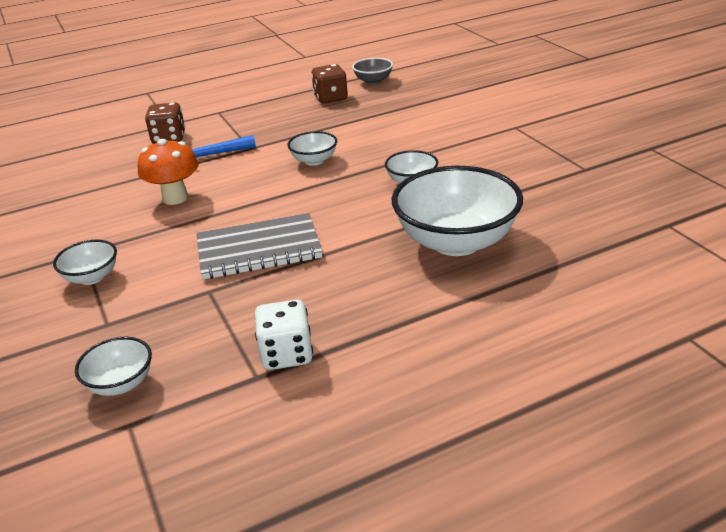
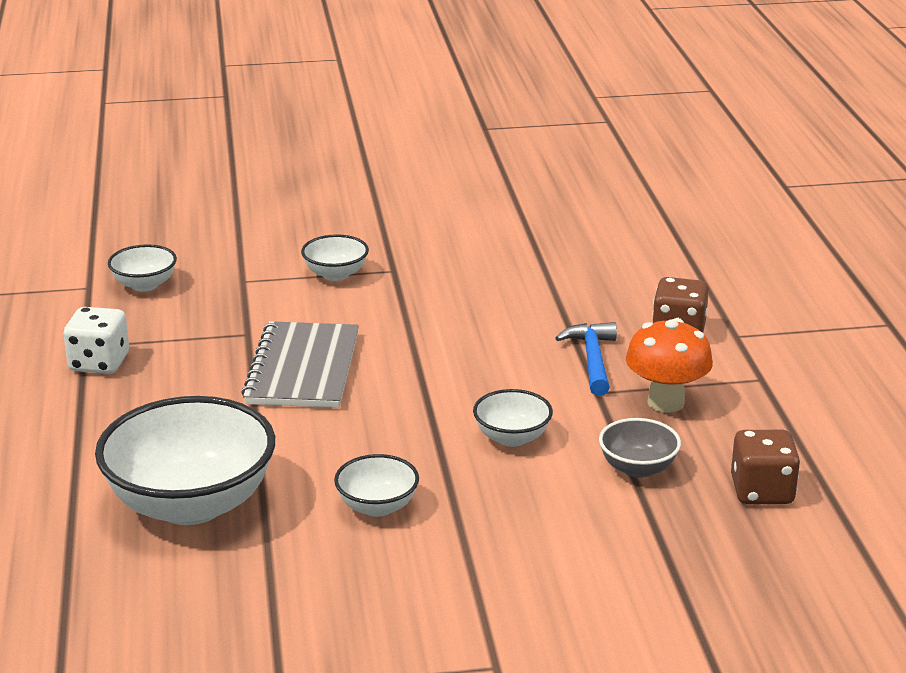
camera: 105 degrees right, 5 degrees down
(175, 198) = (479, 327): orange mushroom -> orange mushroom (666, 402)
(373, 81) = (828, 555): grey bowl -> grey bowl (638, 468)

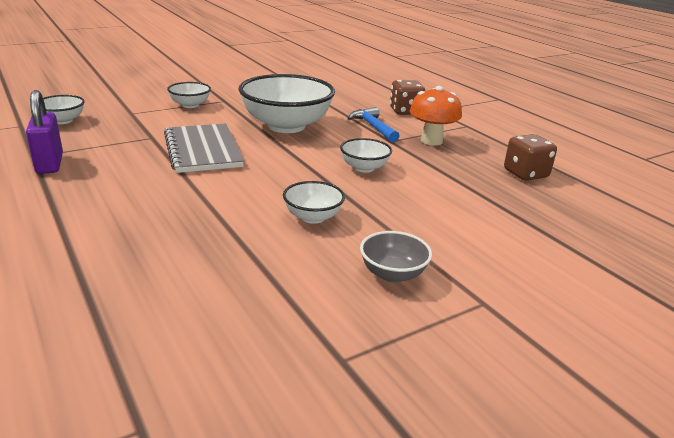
camera: 25 degrees left, 0 degrees up
(99, 363) = (50, 164): white dice -> purple padlock
(191, 504) = (174, 238): white bowl -> white bowl (286, 126)
(638, 468) = (450, 172): grey bowl -> grey bowl (393, 274)

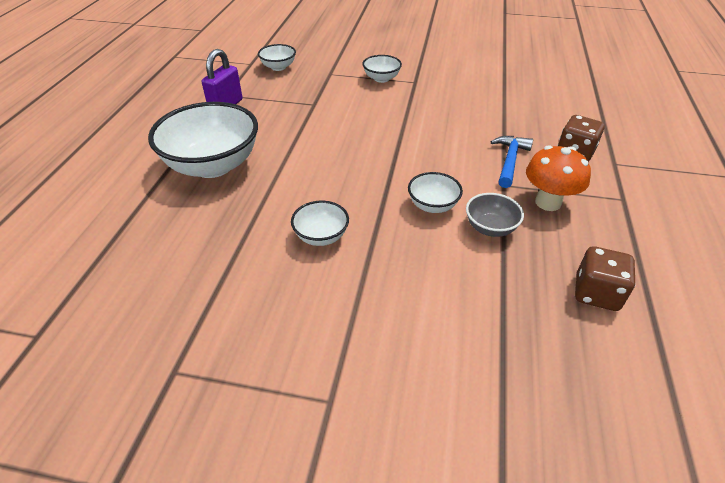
camera: 45 degrees right, 15 degrees up
(202, 150) = (331, 131): grey notebook -> none
(286, 126) = (429, 129): white bowl -> white bowl (213, 165)
(393, 274) = (302, 325): grey bowl -> grey bowl (490, 228)

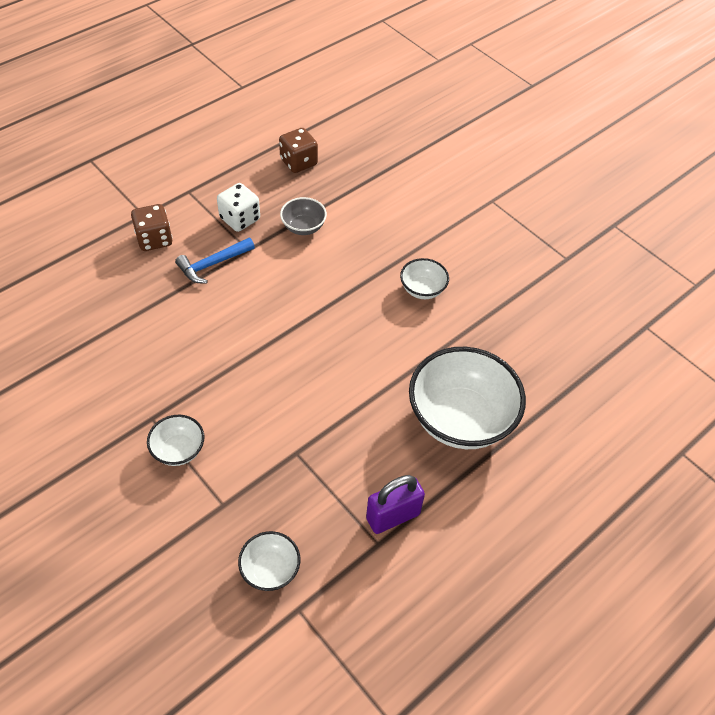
camera: 145 degrees left, 10 degrees up
(432, 205) = (320, 265): white bowl -> none
(548, 202) = (240, 219): orange mushroom -> white dice

